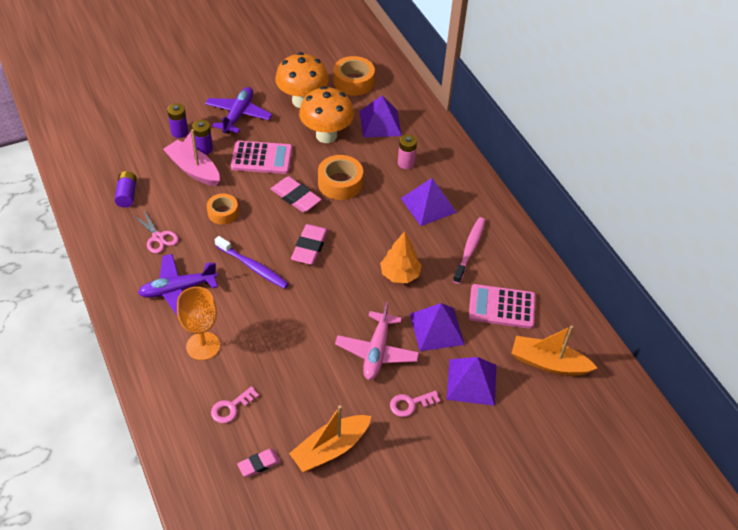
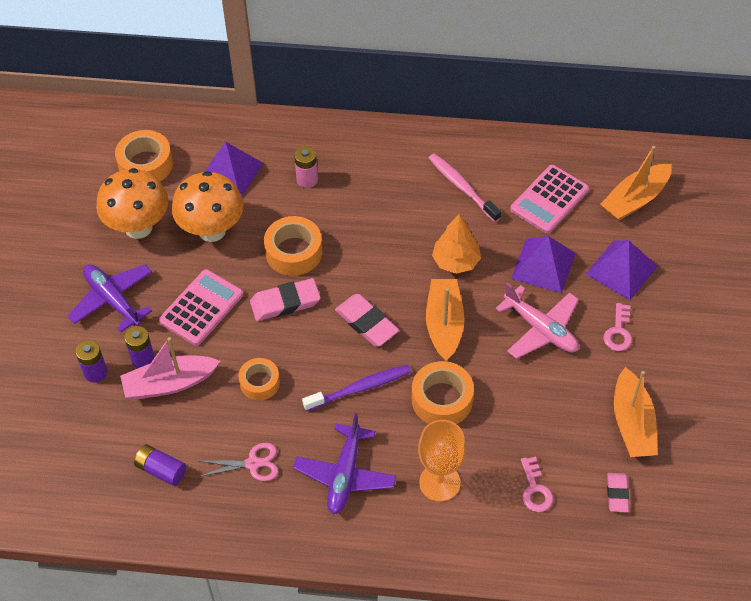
camera: 55 degrees left, 5 degrees up
(273, 317) = (442, 399): none -> orange tape
(339, 291) = (444, 324): none -> orange boat
(428, 205) = (380, 191): purple pyramid -> none

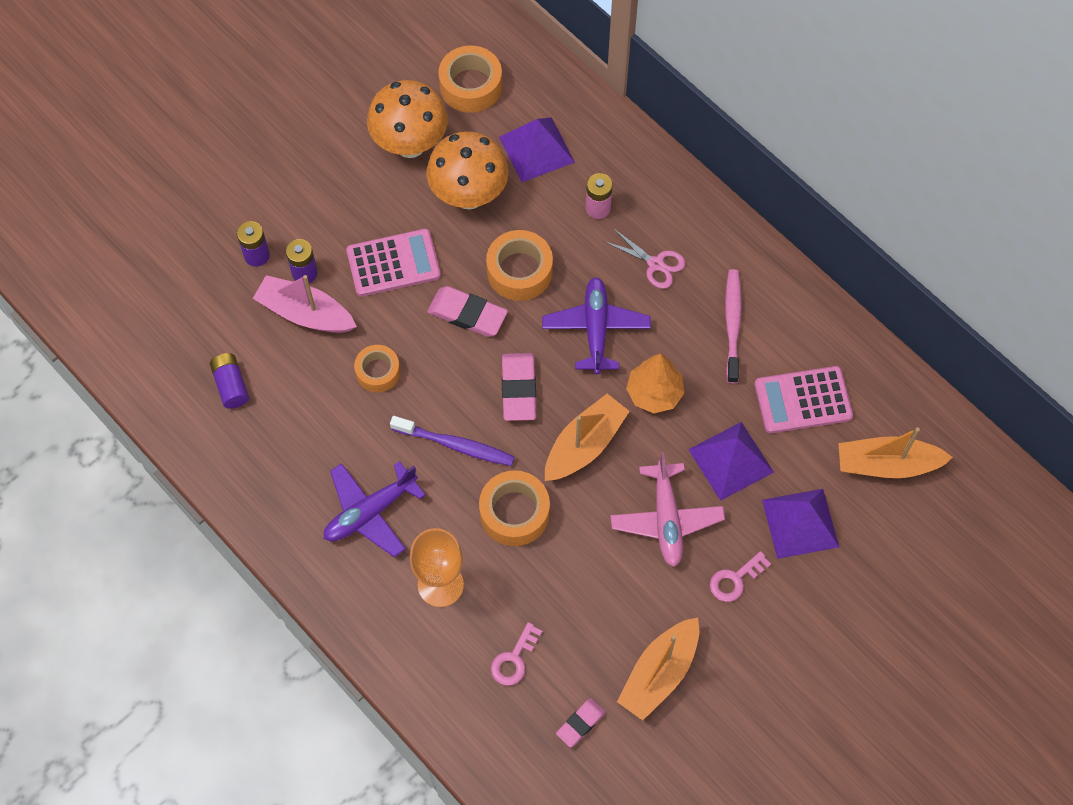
camera: 40 degrees right, 10 degrees up
(113, 300) = (328, 199): purple plane -> purple plane (596, 329)
(253, 463) = (306, 440): pink scissors -> pink scissors (656, 264)

